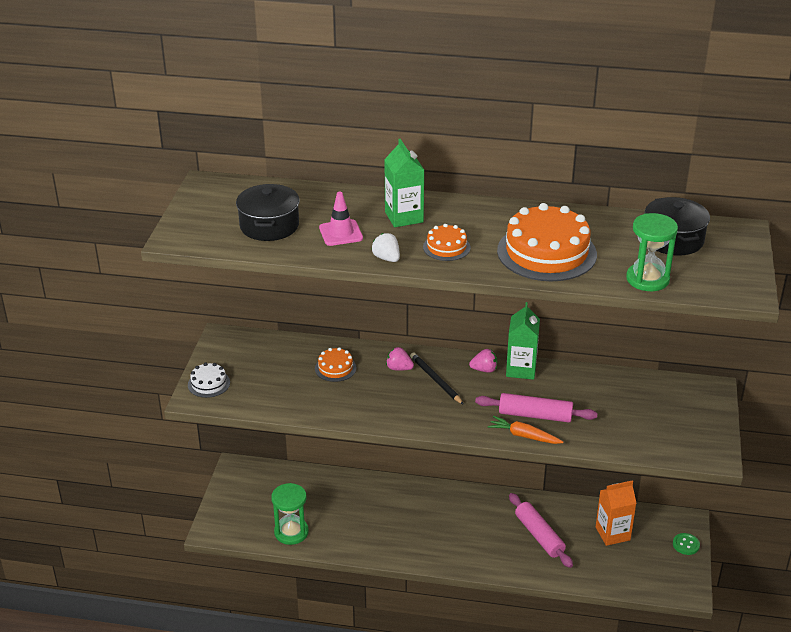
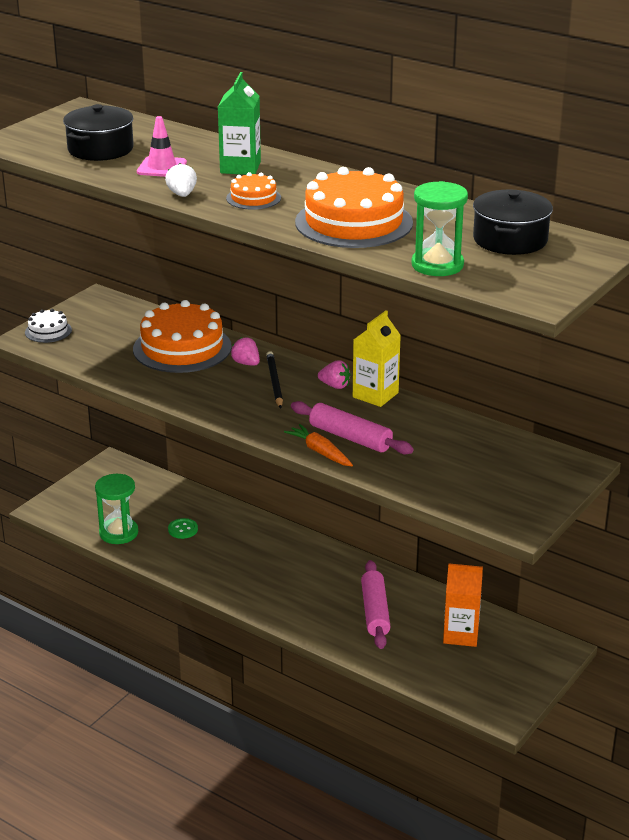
camera: 25 degrees right, 5 degrees down
(335, 368) = (182, 348): orange cake -> orange cake, size x2.08
(521, 369) = (375, 395): green carton -> yellow carton
(686, 545) = (539, 671): green button -> green button (183, 529)

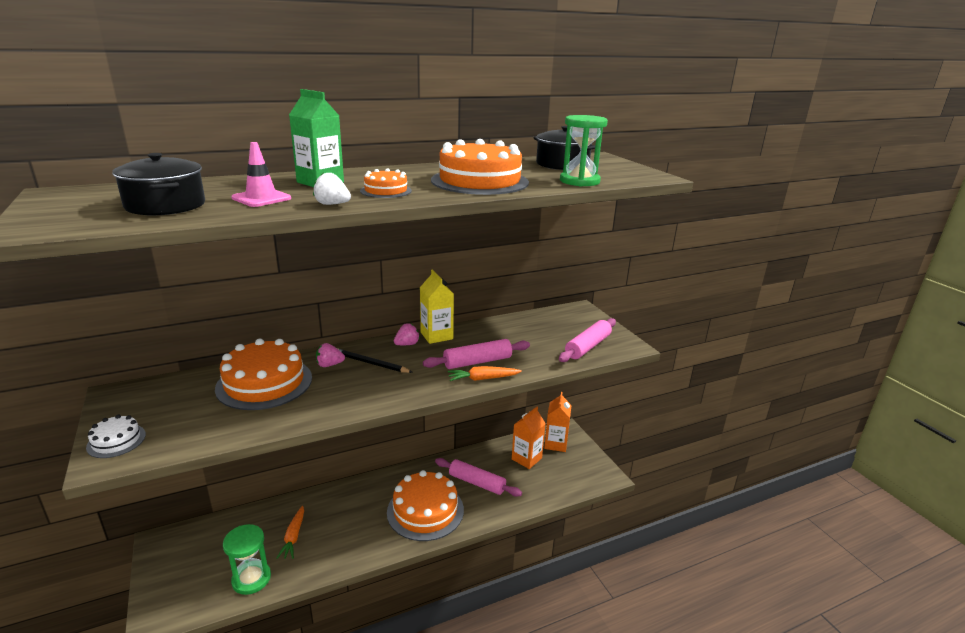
camera: 60 degrees left, 5 degrees down
(183, 529) = (293, 536): green button -> orange carrot
(294, 593) = (425, 511): none -> orange cake
(477, 497) = (588, 347): none -> pink rolling pin
(519, 649) = (555, 444): none -> orange carton

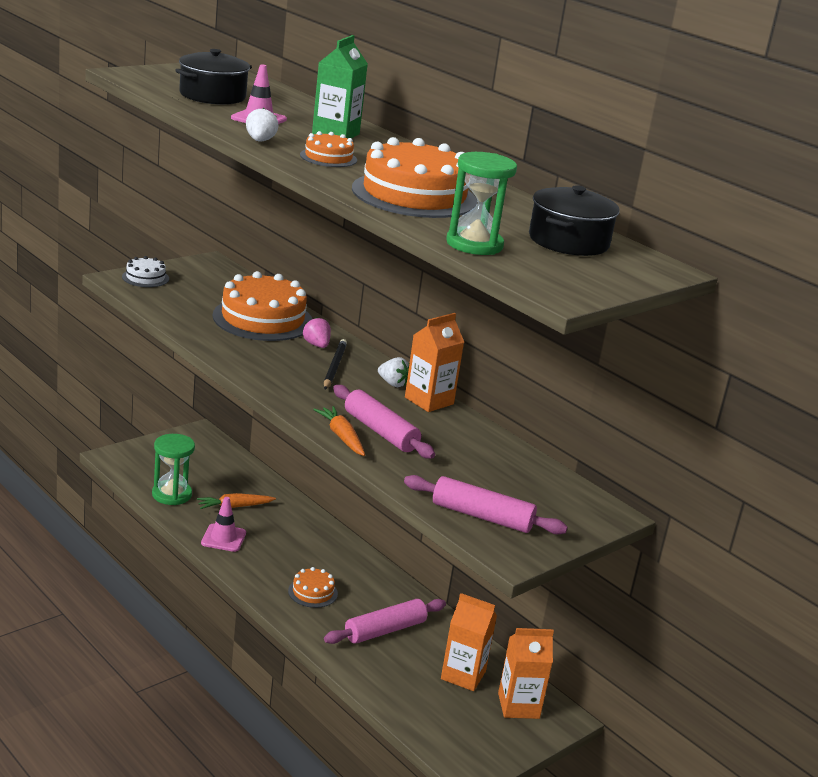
camera: 70 degrees right, 0 degrees up
(336, 552) = (223, 538): none -> pink traffic cone
(407, 344) = (393, 383): pink strawberry -> white strawberry
(425, 511) = (313, 592): orange cake -> orange cake, size x0.48
(436, 336) = (429, 401): yellow carton -> orange carton
(476, 483) = (385, 630): pink rolling pin -> pink rolling pin turned 45 degrees clockwise

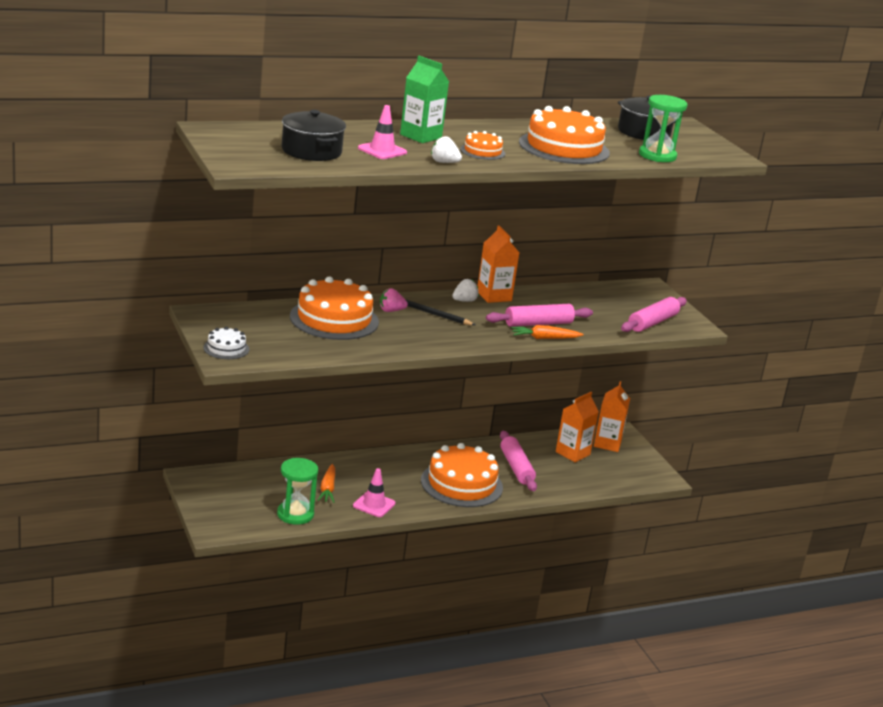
camera: 70 degrees left, 0 degrees up
(313, 592) = (461, 484): orange cake -> orange cake, size x2.08

